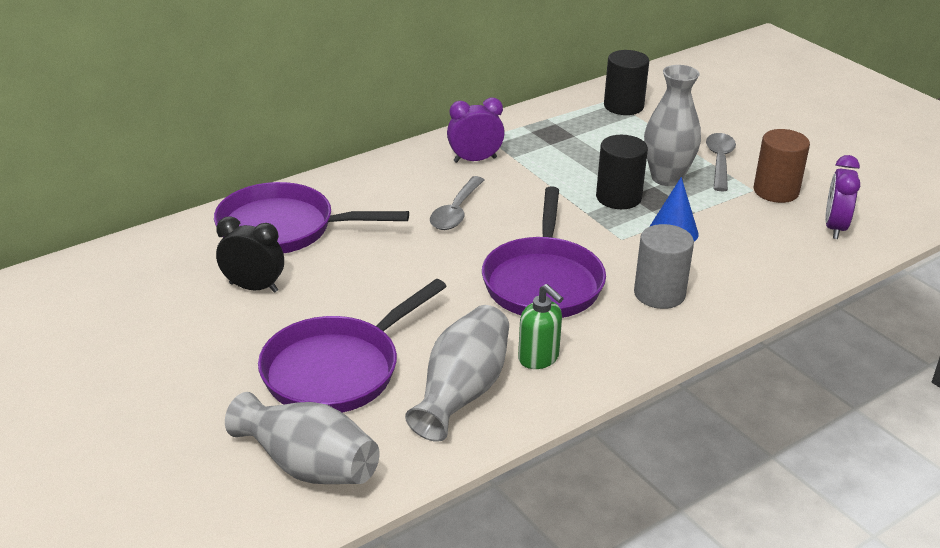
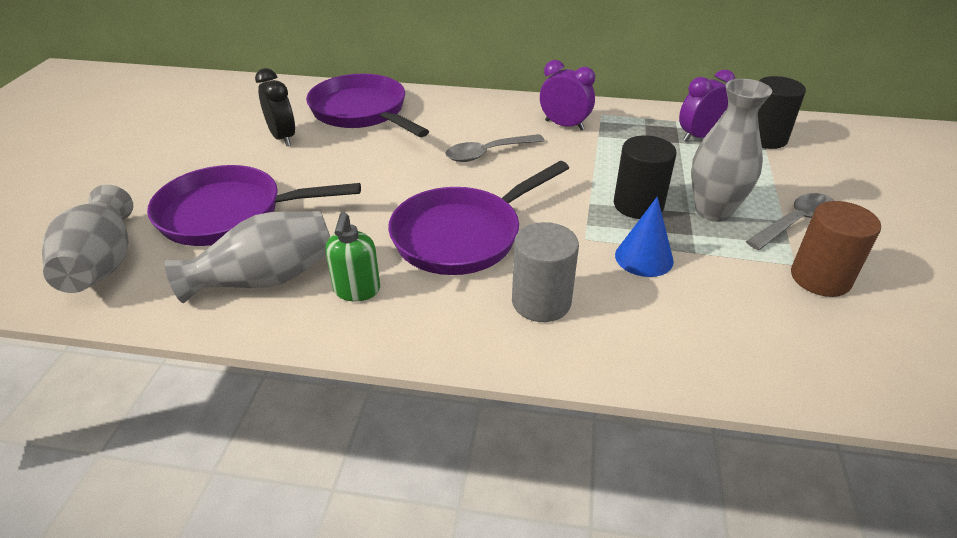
camera: 45 degrees right, 5 degrees up
(834, 227) = (841, 350): purple clock -> purple clock (699, 136)

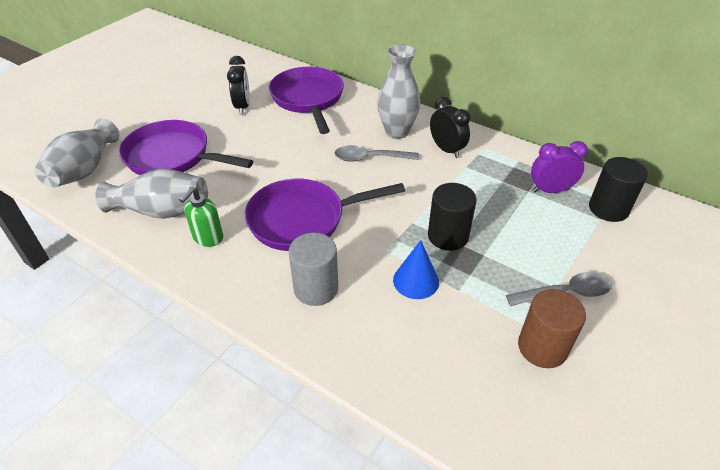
camera: 25 degrees right, 5 degrees up
(564, 125) = (446, 150): purple clock -> black clock
(713, 211) = (503, 260): grey vase -> grey vase (397, 132)

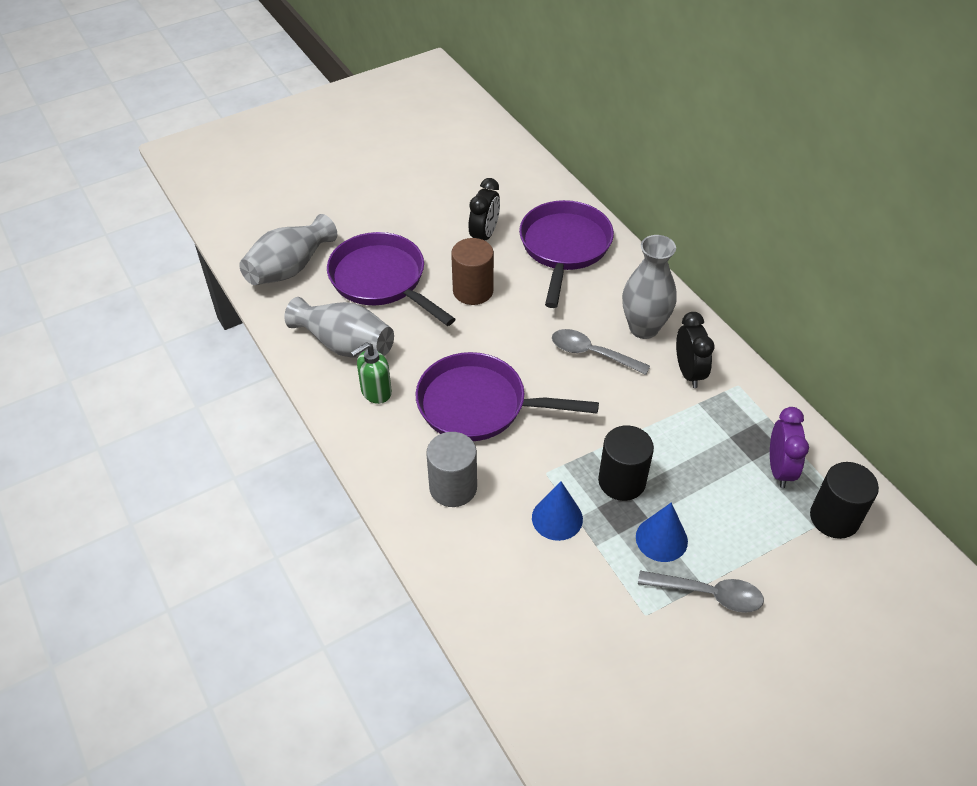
camera: 25 degrees right, 5 degrees up
(504, 266) = (661, 539): none -> blue cone
(542, 347) = (642, 638): brown cylinder -> brown cylinder (473, 291)
(550, 190) = (779, 469): purple clock -> purple clock turned 75 degrees clockwise

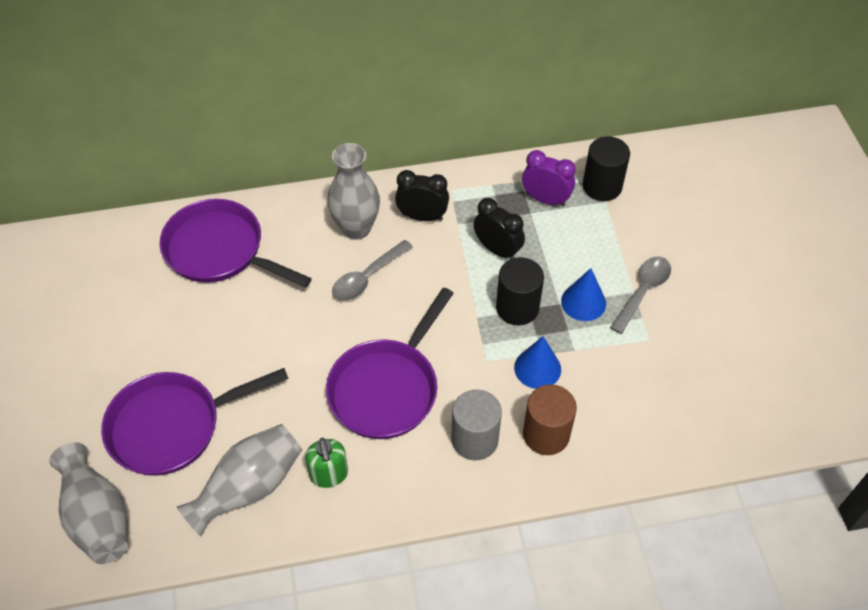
camera: 70 degrees left, 5 degrees up
(473, 291) = (235, 347): brown cylinder -> brown cylinder (546, 434)
(484, 235) = (161, 311): black clock -> black clock (497, 250)

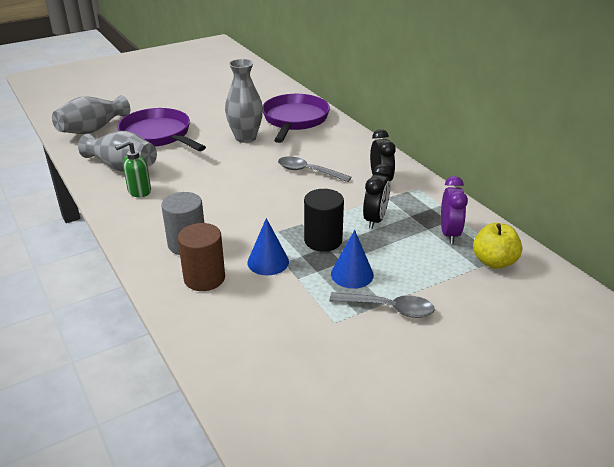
camera: 70 degrees right, 20 degrees down
(356, 228) = (348, 159): grey vase -> grey vase (245, 138)
(387, 388) = (217, 198): purple pan -> none
(602, 186) = (493, 262): black cylinder -> yellow apple

